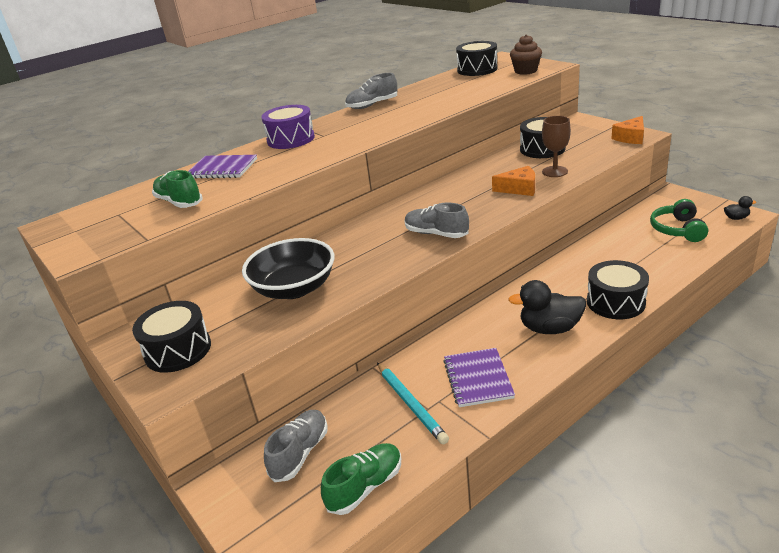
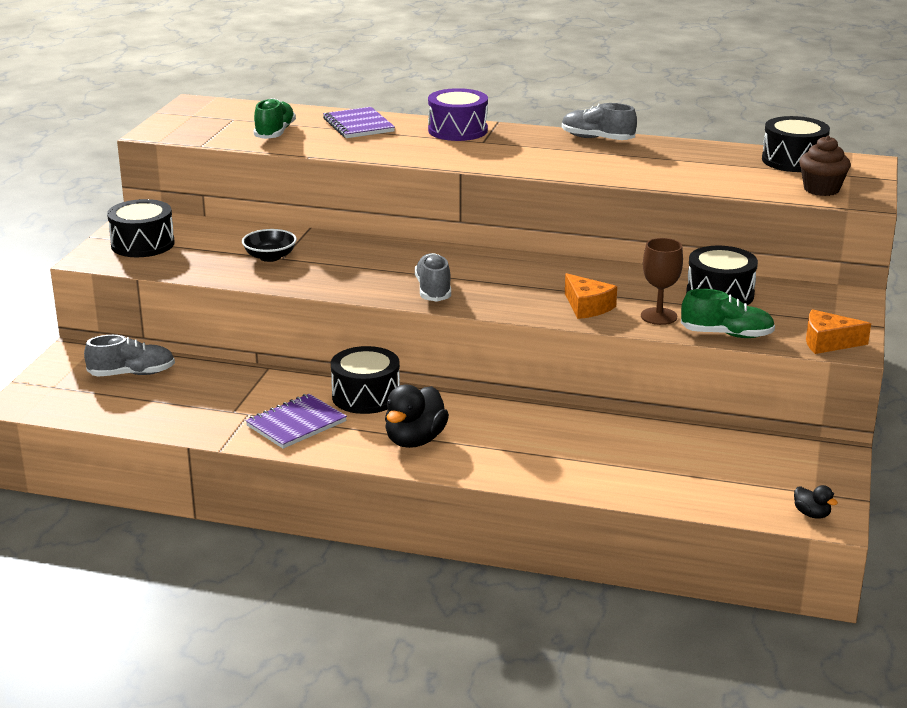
camera: 50 degrees right, 5 degrees down
(294, 288) = (270, 257): black bowl -> black bowl, size x0.56
(365, 487) = (117, 414): green shoe -> green shoe (727, 334)
(411, 404) = (232, 402): turquoise pencil -> none
(549, 328) = (415, 440): black duck -> black duck turned 120 degrees counterclockwise
(615, 302) = (504, 467): black drum -> black drum (366, 396)
(677, 230) = (727, 476): green headphones -> none

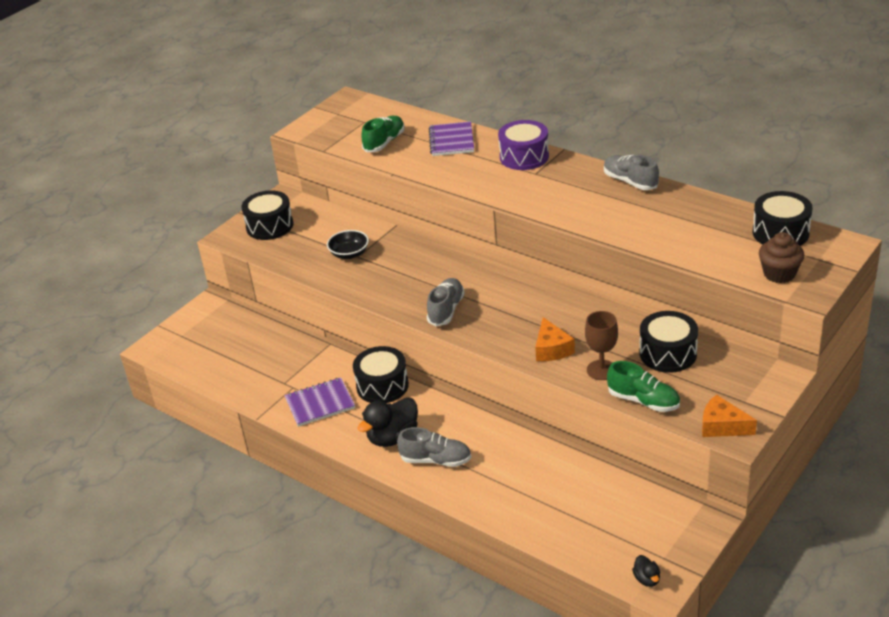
camera: 25 degrees right, 10 degrees up
(132, 374) = (236, 332): grey shoe -> grey shoe (436, 460)

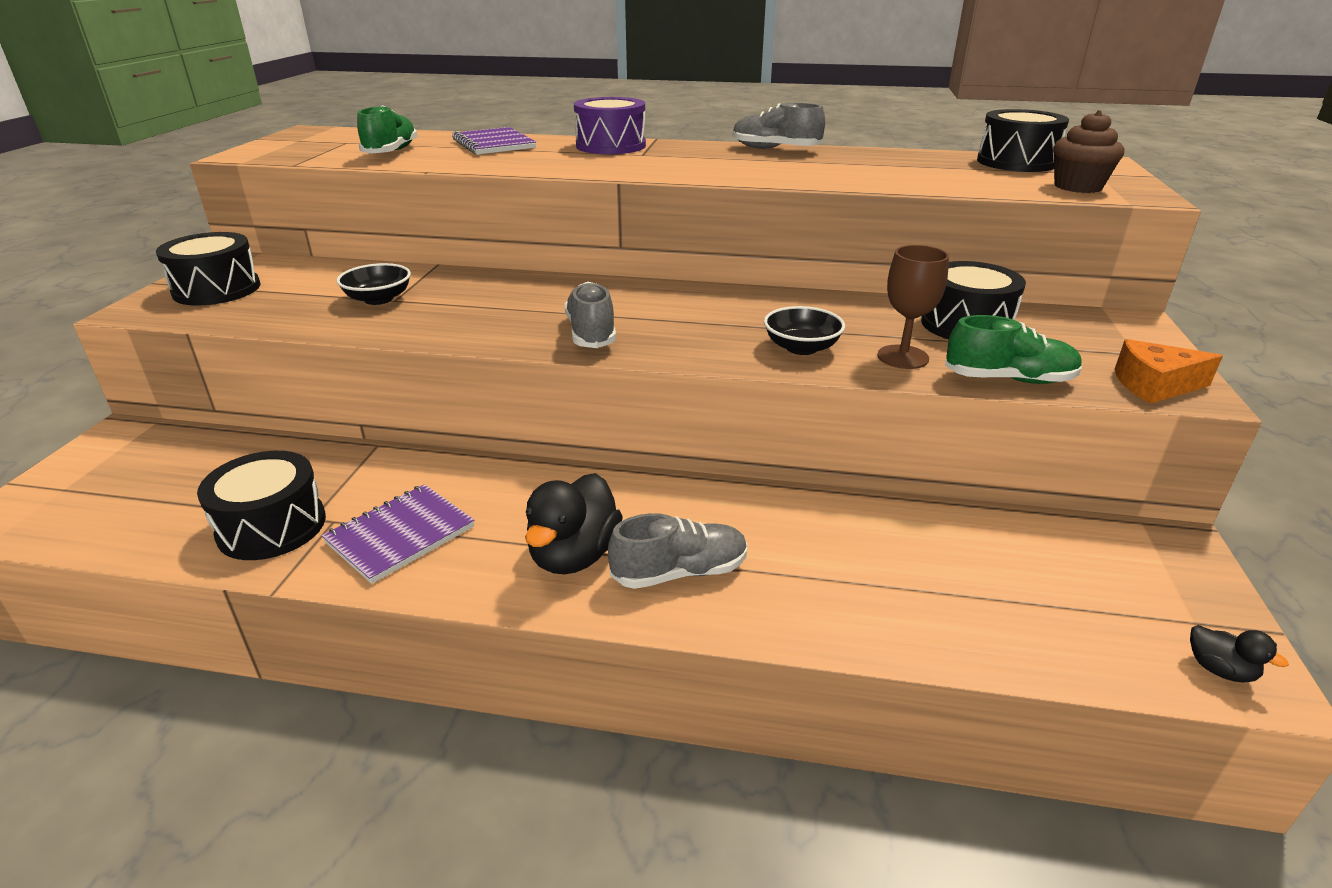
camera: 30 degrees left, 5 degrees down
(382, 386) = (505, 483): black drum -> black drum (272, 526)
(551, 349) = (801, 348): orange cheese -> black bowl

